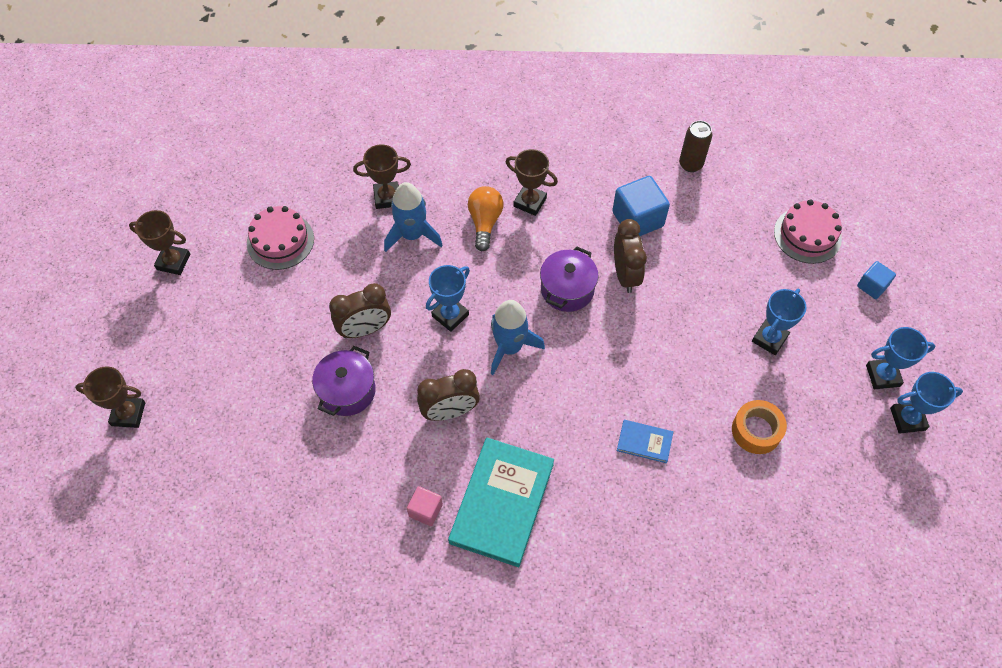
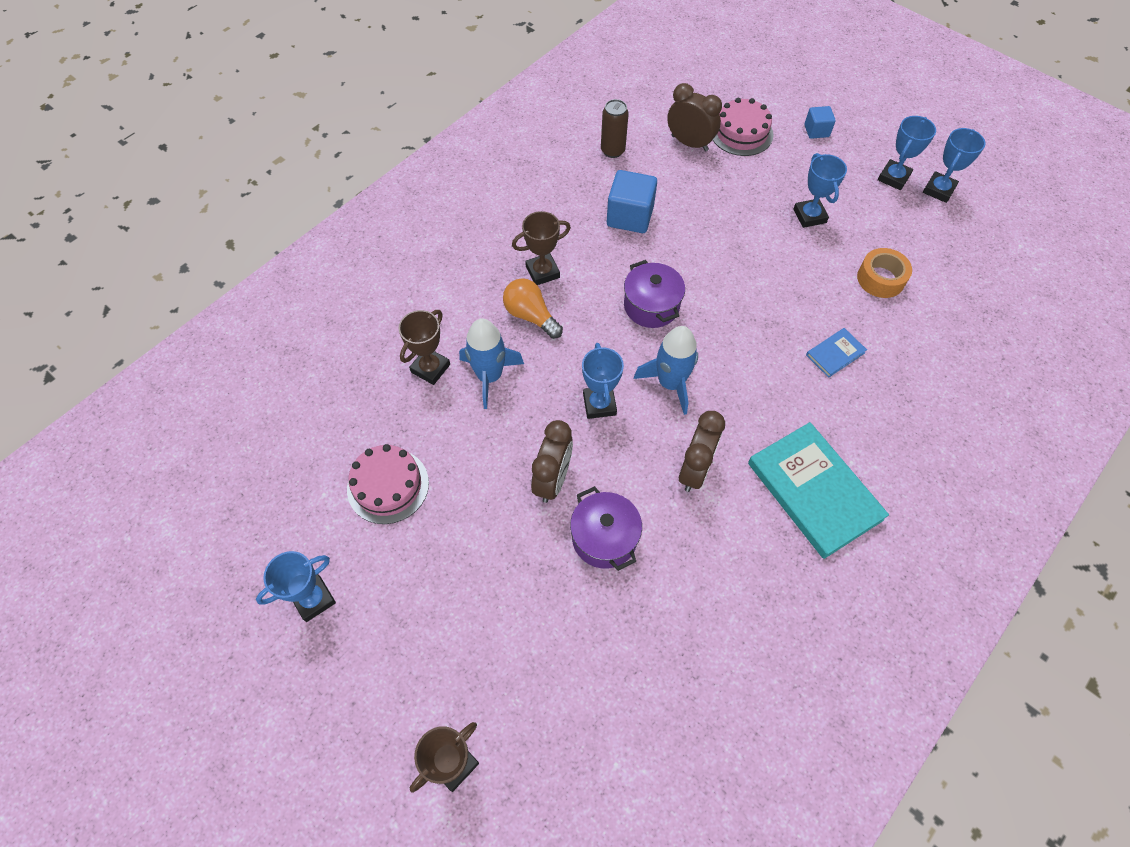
camera: 50 degrees left, 0 degrees up
(173, 262) = (313, 599): brown trophy -> blue trophy
(425, 510) = (777, 555): pink cube -> none
(625, 275) = (673, 260): brown clock -> brown clock (689, 143)

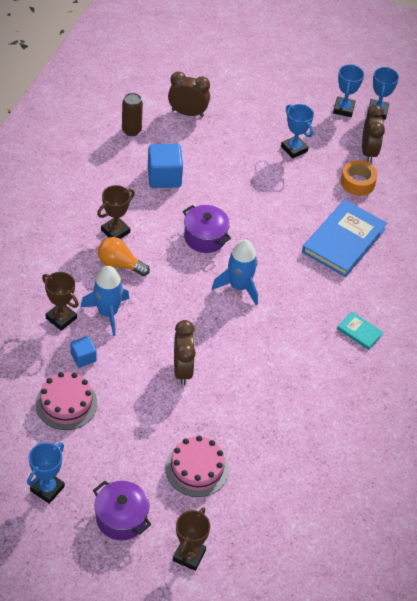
camera: 25 degrees left, 10 degrees down
(430, 368) = (61, 318): brown trophy -> brown trophy turned 60 degrees counterclockwise
(599, 404) = (195, 313): blue trophy -> none
(604, 538) = (232, 396): purple pot -> purple pot (121, 518)
(695, 470) = (277, 339): brown clock -> brown clock (368, 152)
(741, 133) = (223, 97): pink cake -> pink cake (197, 469)
(814, 491) = (359, 332): turquoise book -> turquoise book, size x0.46
(816, 131) = (277, 85): blue cube -> blue cube (83, 357)
(835, 354) = (344, 240): blue book -> blue book, size x2.16

